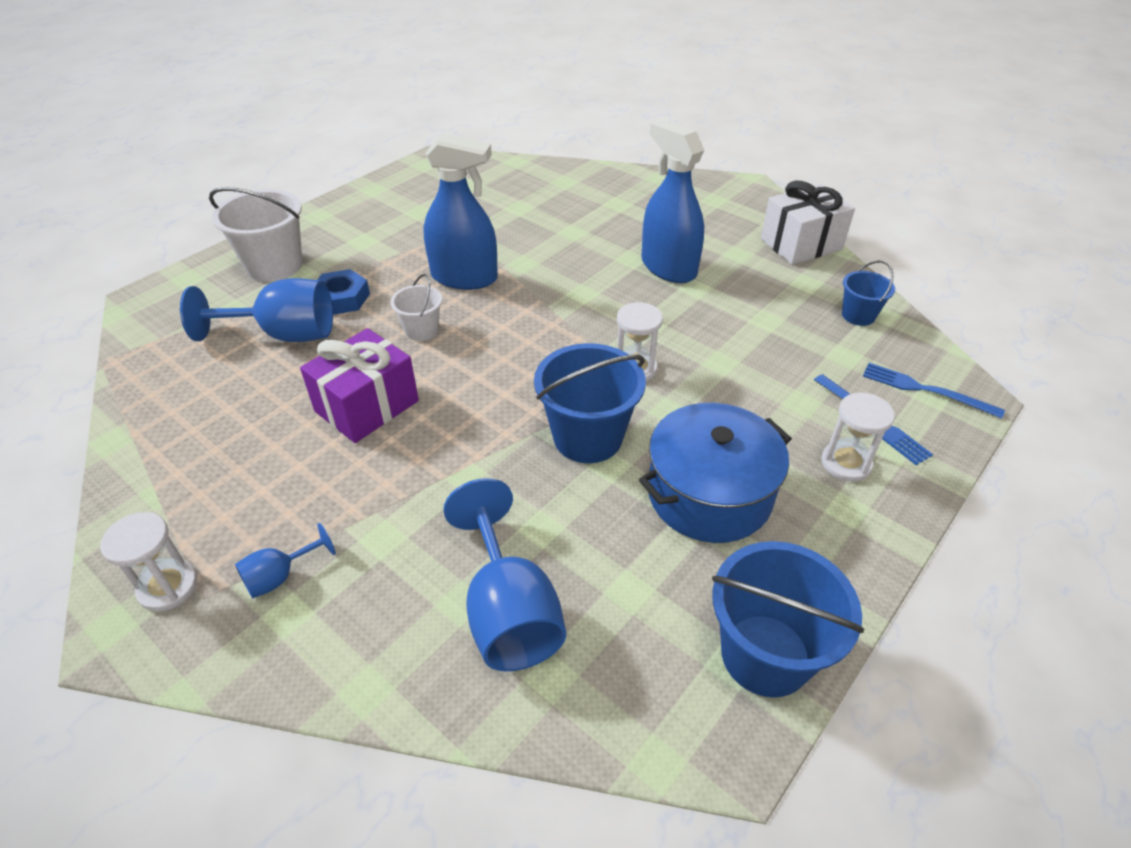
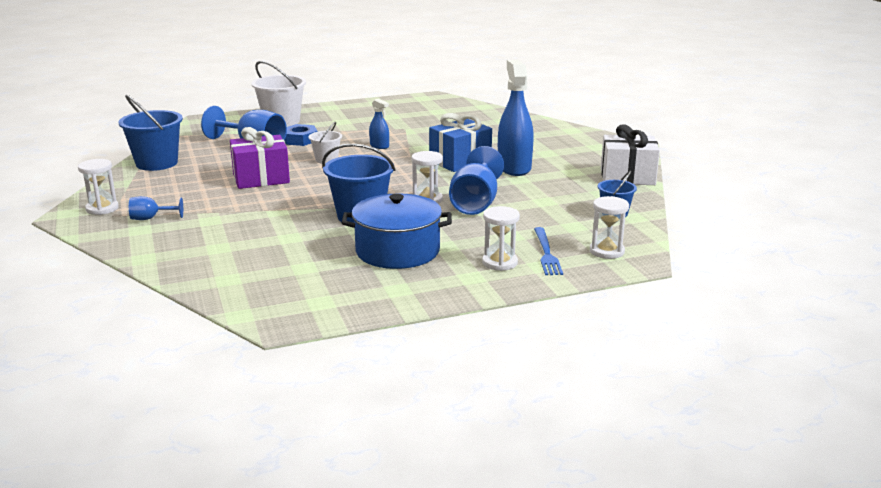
camera: 30 degrees right, 20 degrees down
(464, 277) = (379, 146): blue spray bottle -> blue spray bottle, size x0.48
(508, 611) = (236, 256): blue goblet -> blue goblet (475, 203)
(595, 276) = (460, 161): none -> blue gift
(765, 655) = (342, 305): blue bucket -> blue bucket (156, 163)
(925, 390) = (607, 251): blue fork -> white hourglass

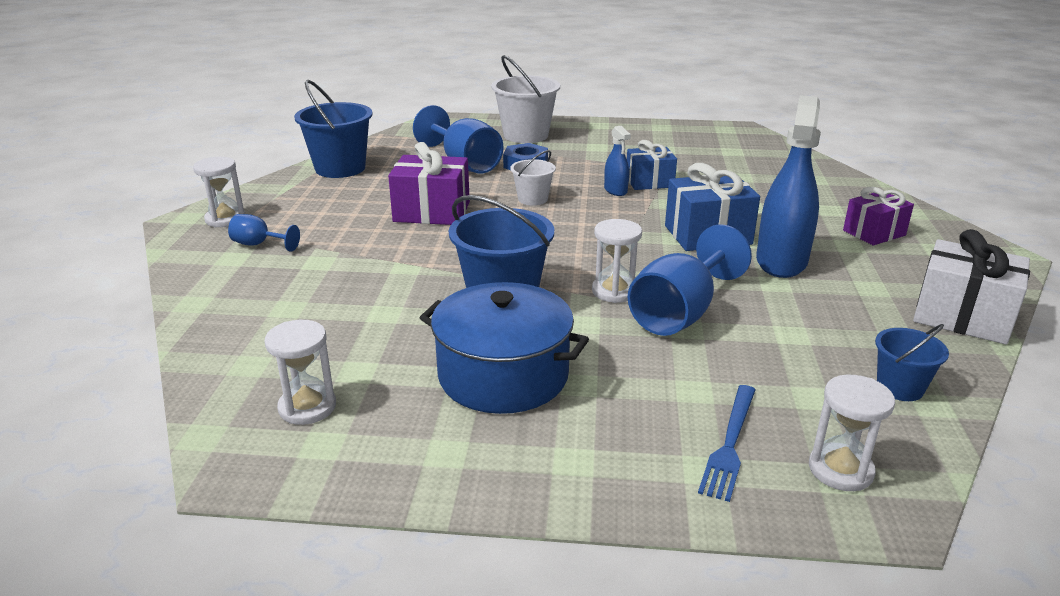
camera: 25 degrees right, 5 degrees up
(398, 137) = (649, 182): none -> blue gift
(499, 263) = (639, 442): white hourglass -> white hourglass (307, 407)
(557, 144) = (874, 233): none -> purple gift

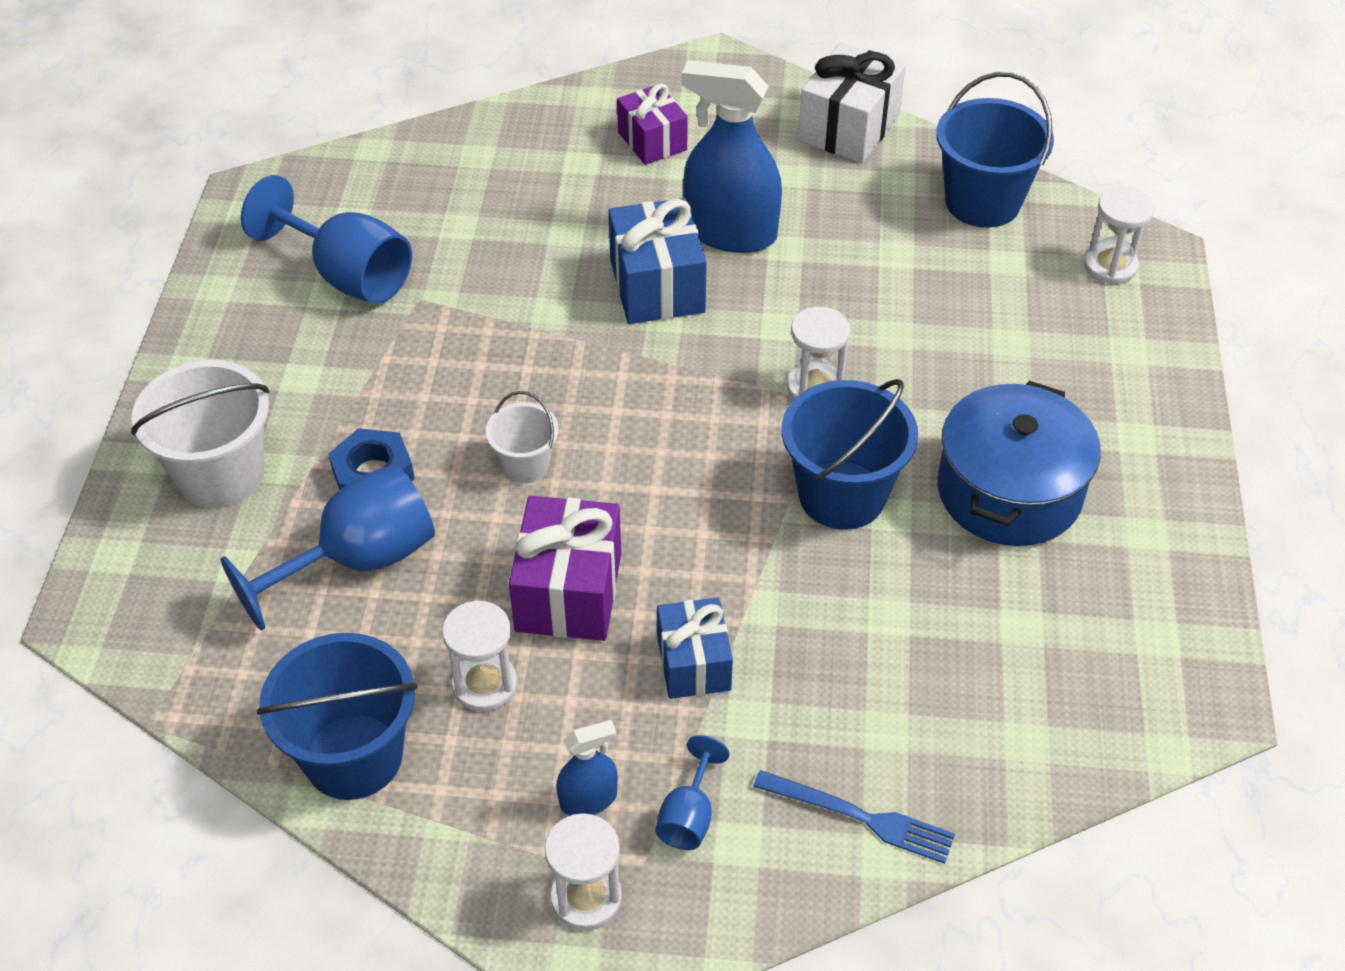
camera: 90 degrees left, 20 degrees up
(307, 407) = (1098, 663): white hourglass -> white hourglass (484, 684)
(615, 190) = (499, 366): blue spray bottle -> blue spray bottle (588, 799)
(649, 182) = (469, 325): blue gift -> blue gift (693, 663)
(680, 313) = (862, 335): blue goblet -> blue goblet (347, 275)
(730, 444) = (1090, 328): blue fork -> blue fork (860, 817)
(900, 387) = (982, 202): blue bucket -> blue bucket, size x1.80

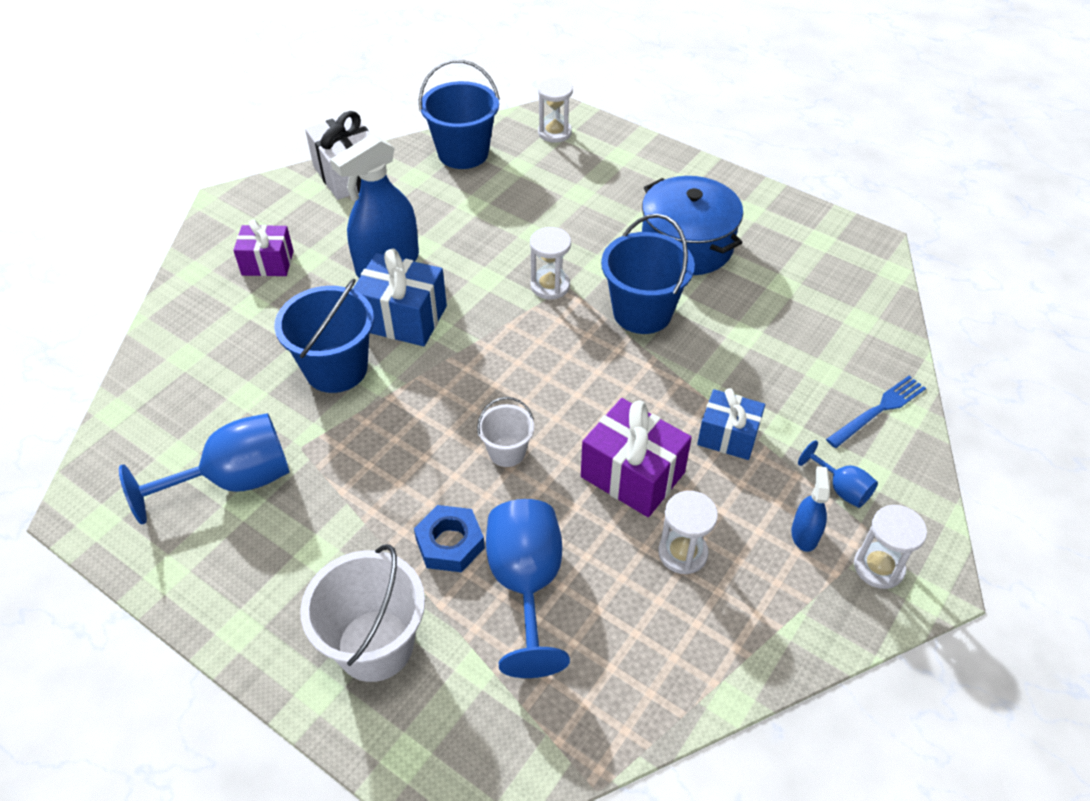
camera: 60 degrees left, 0 degrees up
(353, 756) = (702, 657): blue bucket -> blue bucket (336, 369)

